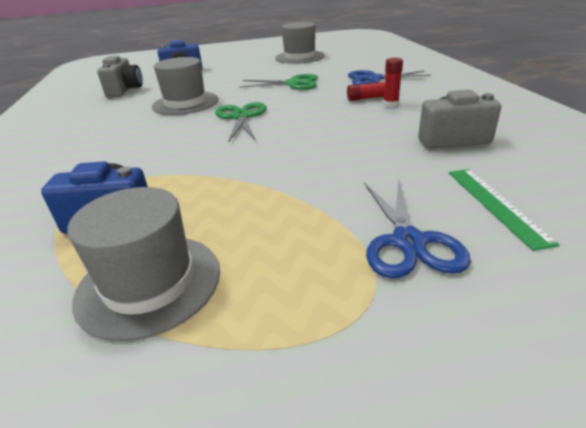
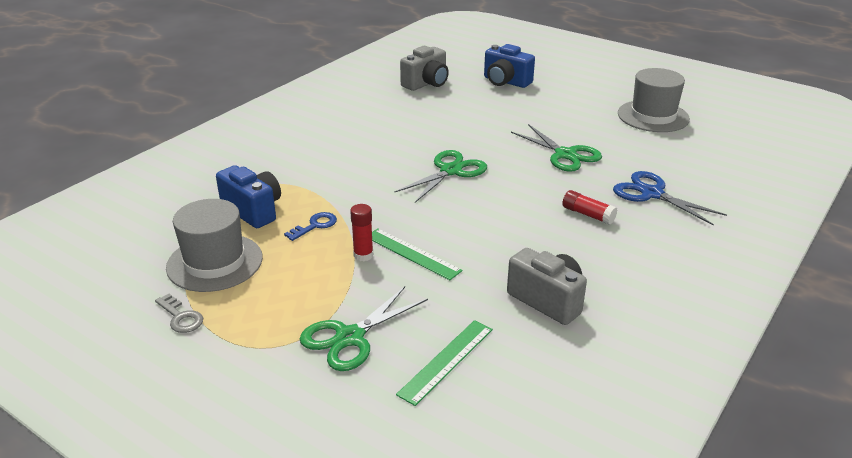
camera: 45 degrees right, 0 degrees up
(185, 103) = (441, 128): grey hat -> none
(202, 193) = (315, 225): none -> blue key
(211, 367) = (181, 317): none -> grey key
(320, 165) = (412, 253): none -> green ruler
(390, 104) = (590, 234): red glue stick -> red glue stick (363, 255)
(408, 242) = (350, 337): blue scissors -> green scissors

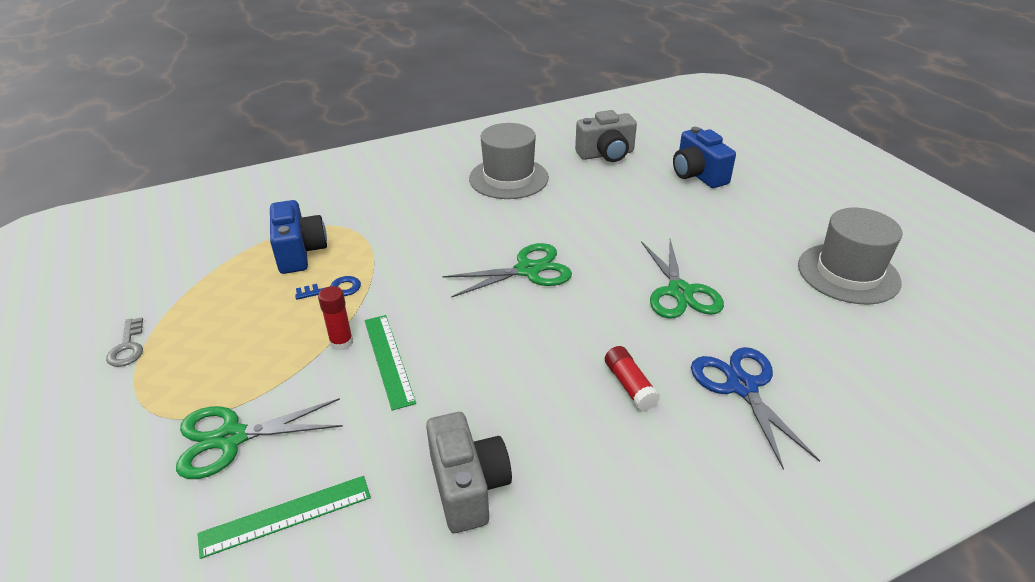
camera: 30 degrees right, 5 degrees up
(215, 262) = (212, 298): grey hat -> grey hat (508, 178)

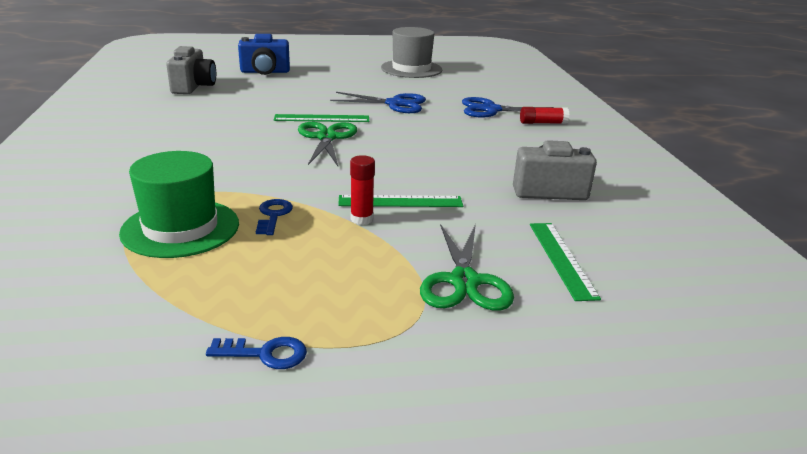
camera: 75 degrees left, 10 degrees down
(127, 347) = (265, 354): grey key -> blue key
(299, 252) = (180, 228): blue camera -> green hat
(508, 178) = (177, 121): grey hat -> none
(582, 252) = (322, 118): none -> green ruler
(630, 385) = (476, 133): red glue stick -> red glue stick (542, 123)
(679, 292) = (395, 104): green scissors -> blue scissors

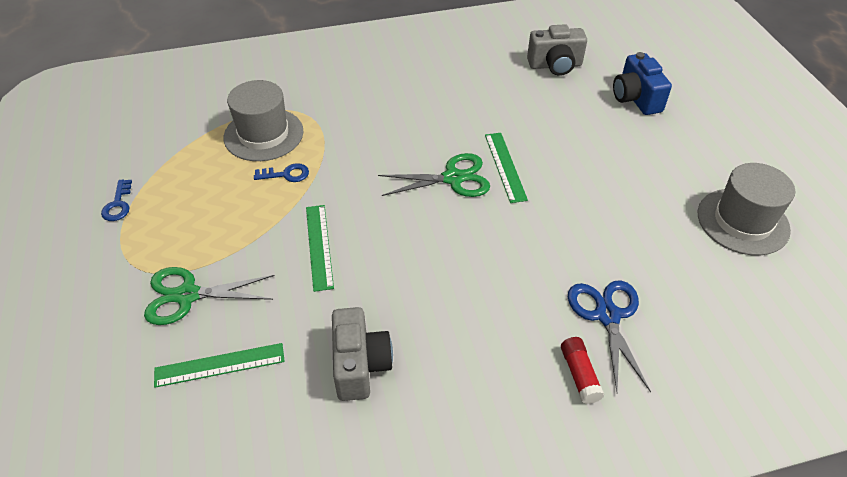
camera: 85 degrees right, 20 degrees up
(180, 228) = (263, 134): green hat -> grey hat
(361, 219) = (284, 225): red glue stick -> none
(395, 104) = (581, 218): blue scissors -> none

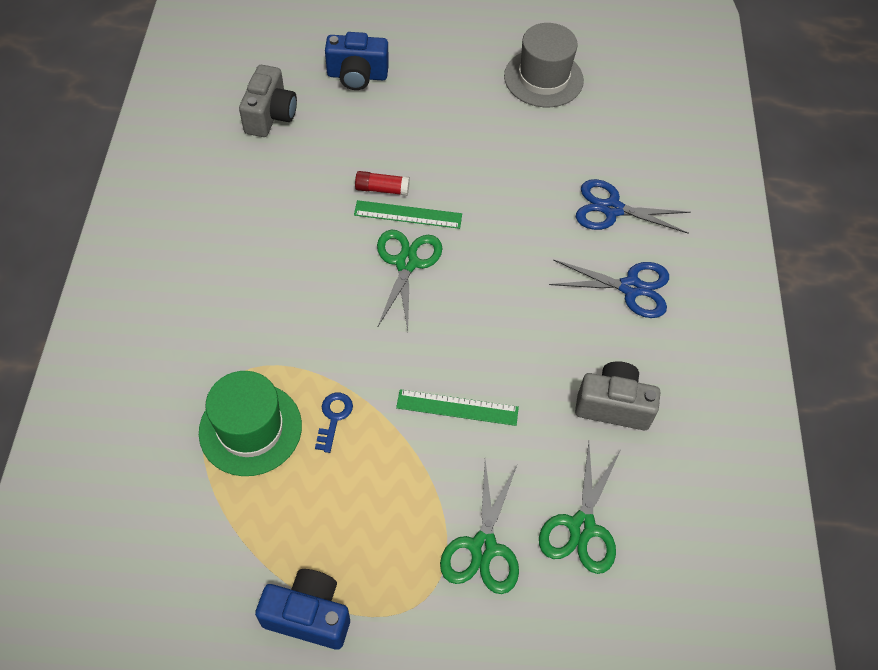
camera: 75 degrees left, 10 degrees up
(118, 204) = (308, 615): blue key -> blue camera
(219, 365) = (581, 527): green ruler -> green scissors
(263, 134) = (250, 429): grey hat -> green hat
(512, 353) = (630, 288): none -> blue scissors
(579, 375) = (663, 250): red glue stick -> red glue stick (382, 189)

